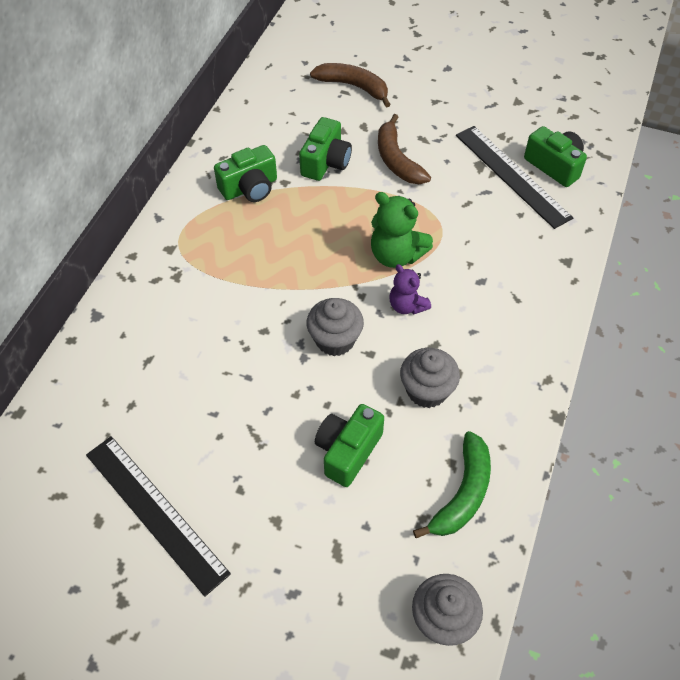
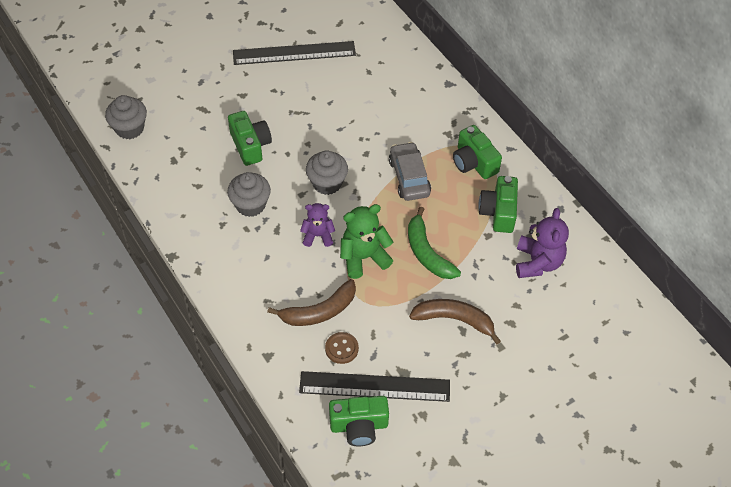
camera: 125 degrees right, 0 degrees up
(265, 275) = (409, 177): none -> grey car
(284, 137) = (537, 262): none -> purple teddy bear
(326, 162) = (489, 272): green camera -> green camera (474, 162)
(354, 87) = (566, 347): brown banana -> brown banana (319, 311)
(462, 494) = (177, 178): green banana -> green banana (427, 252)
(503, 215) = (341, 348): none -> brown button

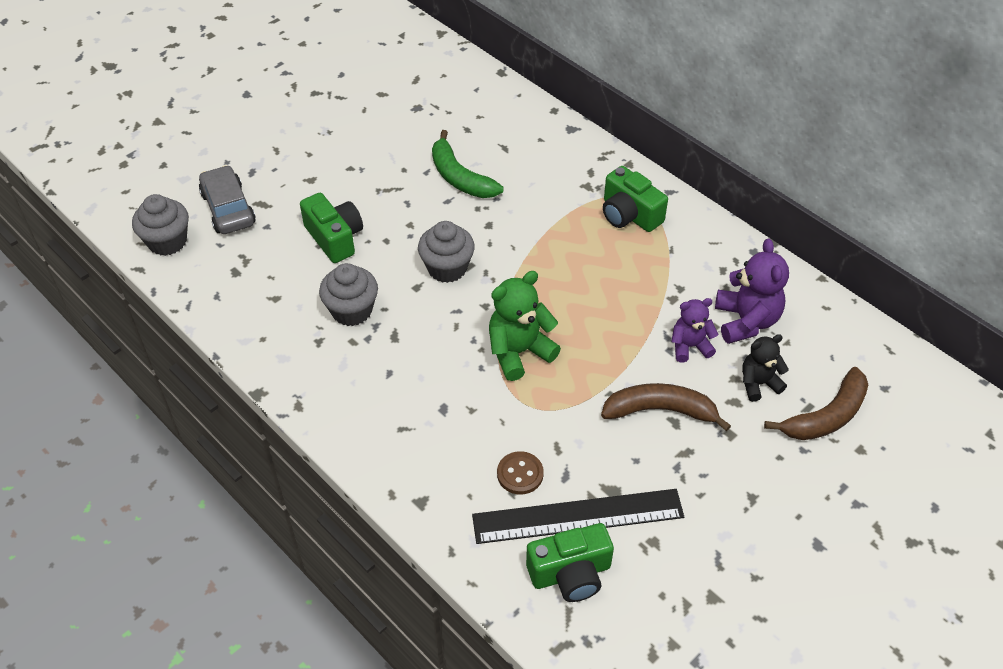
camera: 10 degrees left, 5 degrees down
(294, 53) = (366, 121): black ruler -> none
(318, 235) = (451, 334): purple teddy bear -> purple teddy bear (690, 346)
(319, 311) = (477, 431): brown banana -> brown banana (826, 416)
(409, 177) = (552, 245): grey car -> grey car (228, 209)
(427, 252) = (600, 332): green banana -> green banana (460, 177)
(498, 212) = (678, 268): green camera -> none
(532, 312) = (758, 383): none -> black teddy bear

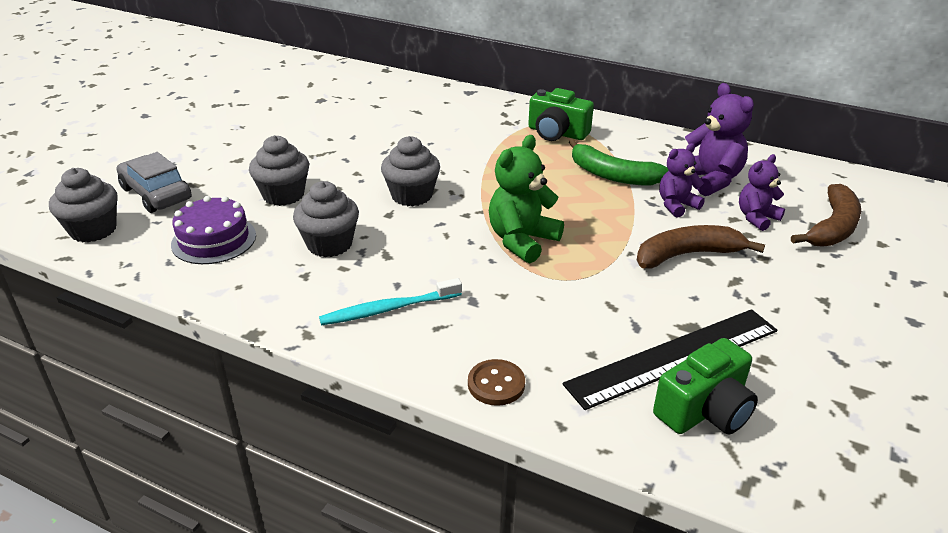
camera: 20 degrees left, 15 degrees down
(259, 279) = (214, 240): none -> purple cake
(334, 238) = (283, 195): green camera -> grey cupcake
(371, 398) = (388, 309): none -> turquoise toothbrush
(460, 177) = (387, 135): green banana -> green banana (612, 175)
(520, 474) = (589, 336): brown button -> brown button (496, 384)
(758, 383) = (756, 218): black teddy bear -> purple teddy bear

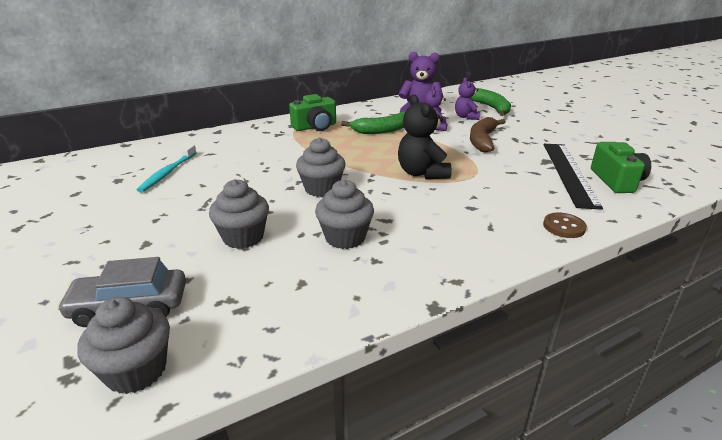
camera: 55 degrees left, 5 degrees down
(214, 240) = (266, 291): purple cake -> none
(388, 309) = (454, 238): turquoise toothbrush -> turquoise toothbrush (168, 173)
(522, 241) = (422, 173): green teddy bear -> black teddy bear
(832, 228) = (491, 108): brown banana -> green banana

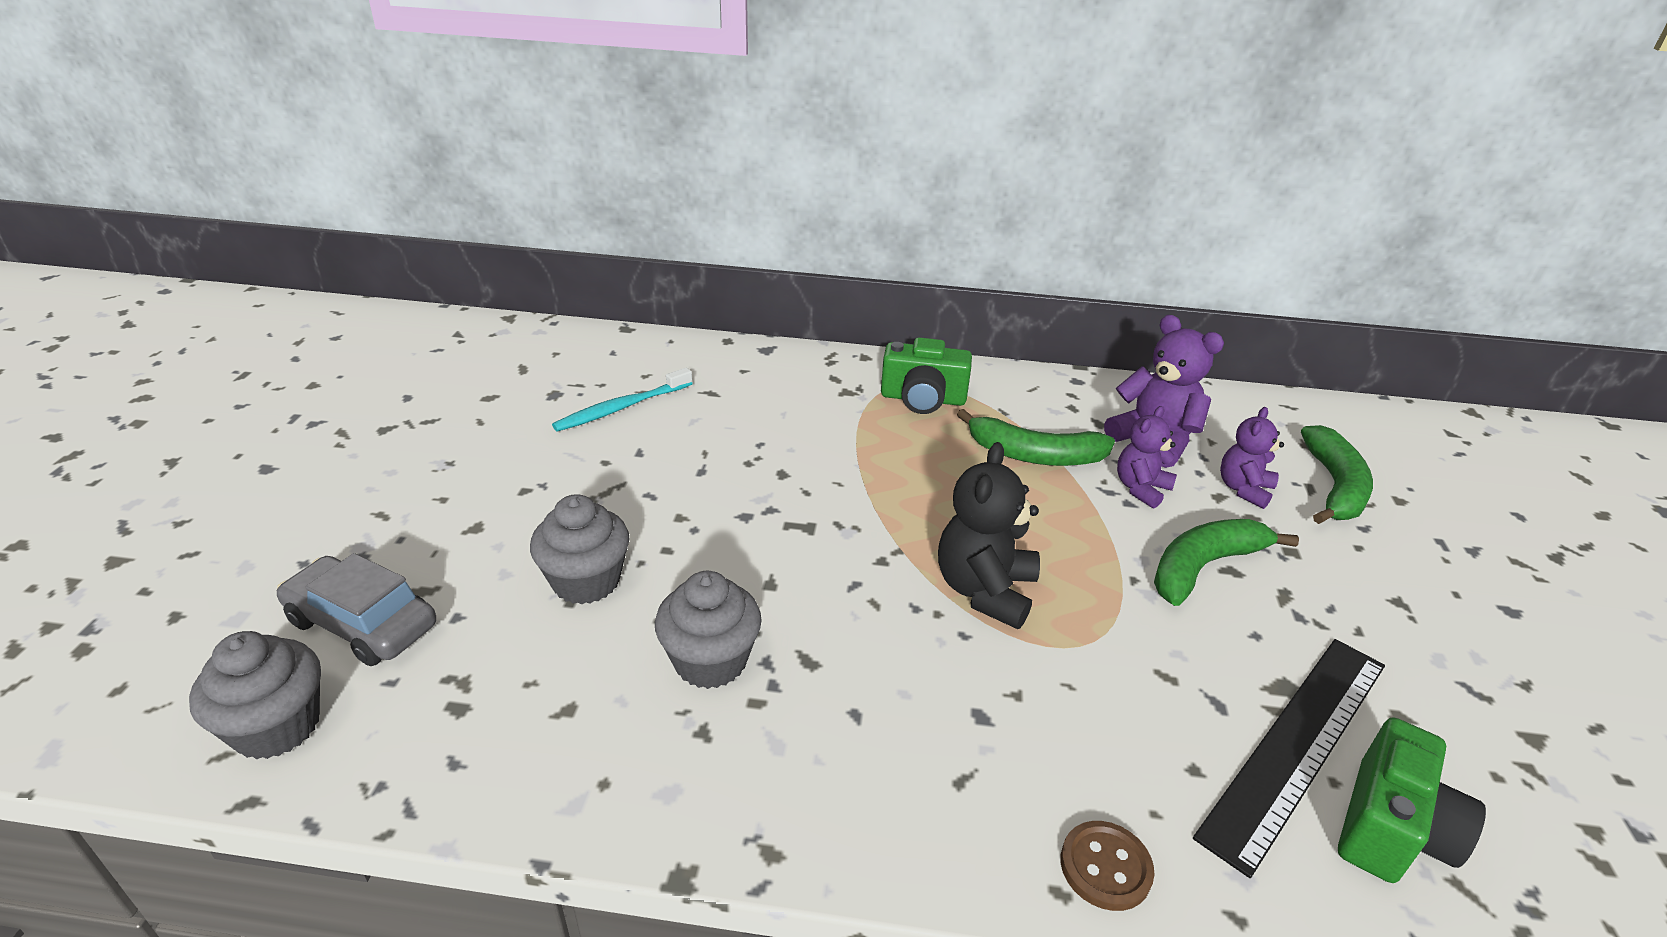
camera: 35 degrees right, 5 degrees up
(322, 189) = (785, 542): grey cupcake -> none
(482, 140) = (1204, 567): brown banana -> green banana

